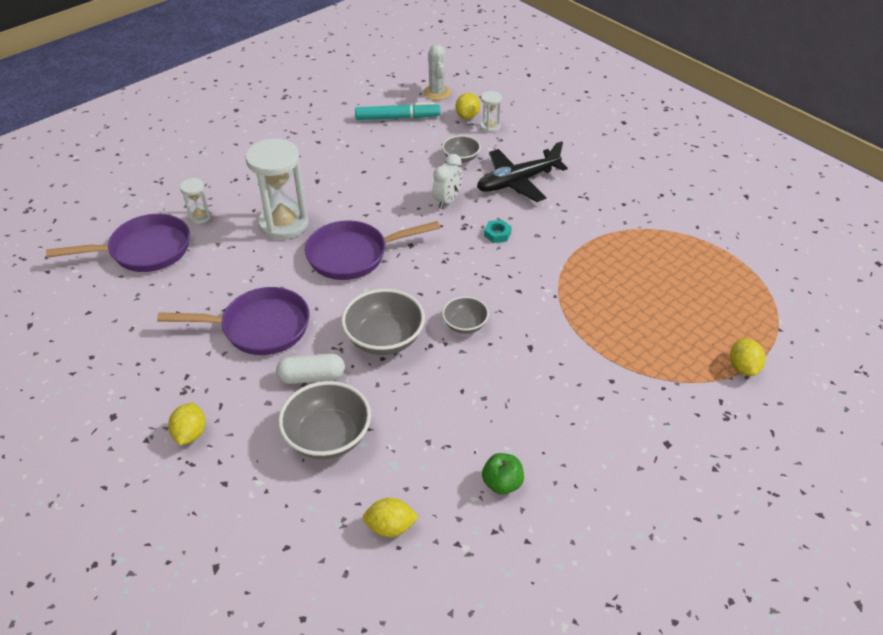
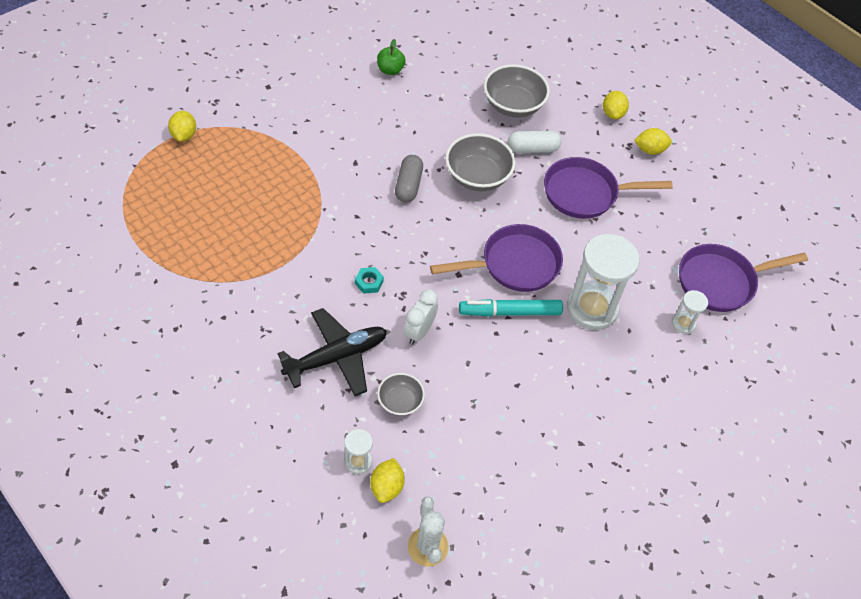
camera: 175 degrees right, 10 degrees up
(390, 527) = (464, 51): yellow lemon -> yellow lemon (650, 150)
(397, 118) = (482, 488): turquoise marker -> turquoise marker (510, 312)
(465, 325) = (408, 185): grey bowl -> grey capsule

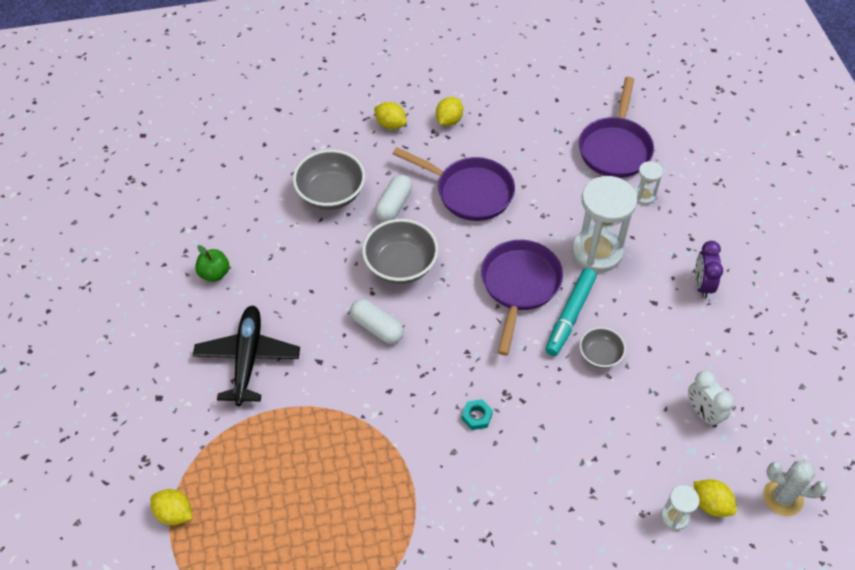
camera: 55 degrees left, 0 degrees up
(336, 357) = (550, 484): black plane -> black plane (248, 358)
(400, 401) = (625, 451): grey bowl -> grey bowl (600, 355)
(408, 185) = (377, 327): grey capsule -> white capsule
(419, 332) = (556, 400): white clock -> white clock (703, 413)
(585, 193) = (469, 192): purple pan -> purple pan turned 90 degrees counterclockwise
(616, 405) = (702, 285): none -> purple clock

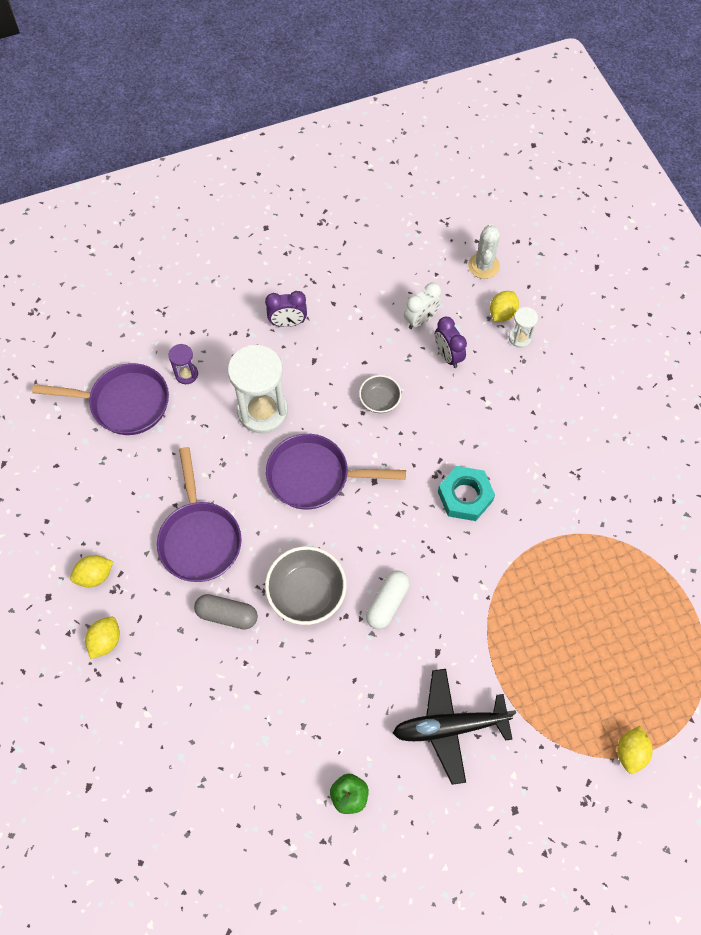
camera: 100 degrees left, 10 degrees up
(331, 194) = (219, 688): grey bowl -> none
(394, 205) = (227, 615): white capsule -> grey capsule
(449, 120) = (95, 575): yellow lemon -> yellow lemon turned 45 degrees counterclockwise
(469, 192) = (199, 538): purple pan -> purple pan turned 150 degrees clockwise
(476, 416) = (465, 496): turquoise nut -> turquoise nut, size x1.91
(570, 316) = (341, 429): turquoise marker -> none
(644, 196) = (186, 374): white hourglass -> purple hourglass
(653, 432) = (447, 356): none -> purple clock

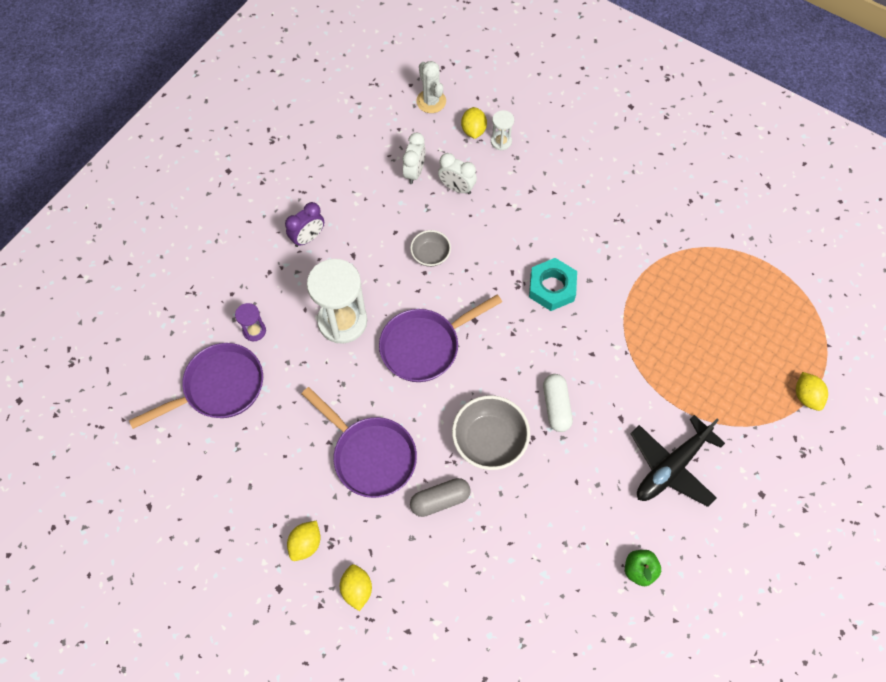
camera: 35 degrees left, 0 degrees up
(447, 356) = (457, 188): purple clock -> white clock

